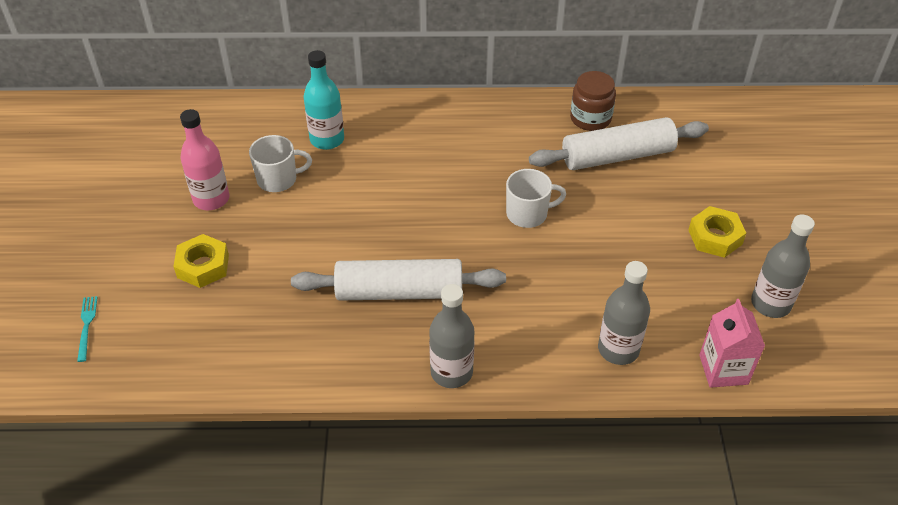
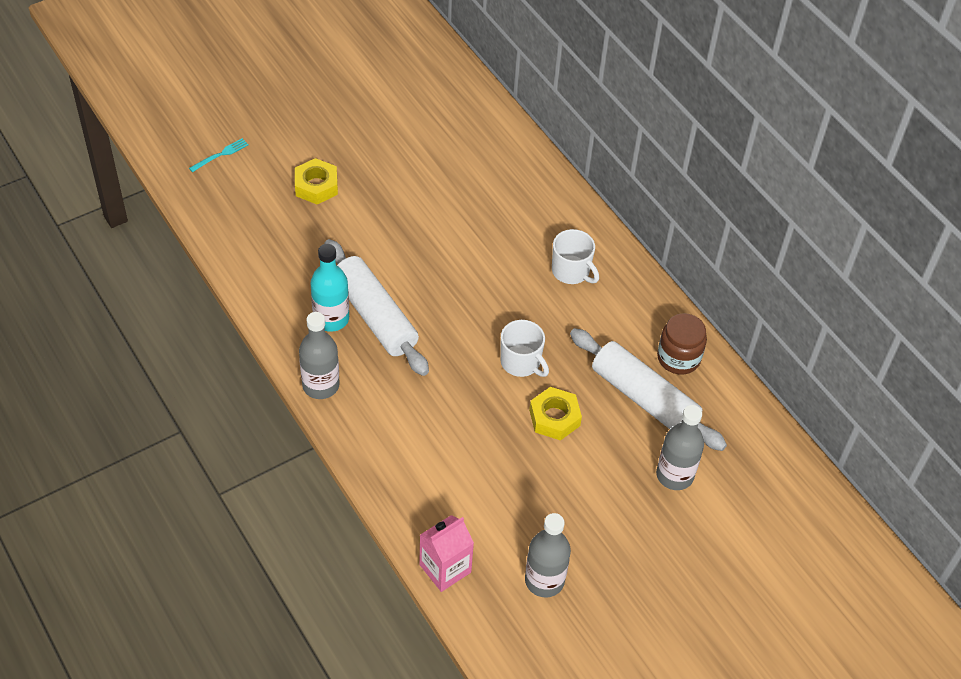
camera: 55 degrees right, 5 degrees up
(211, 199) = (383, 153): pink bottle -> none
(278, 179) = (434, 181): white mug -> white mug (571, 271)
(327, 139) = (502, 188): turquoise bottle -> turquoise bottle (331, 319)
(618, 349) = (416, 486): grey bottle -> grey bottle (674, 475)
(715, 237) = (596, 511): yellow nut -> yellow nut (554, 418)

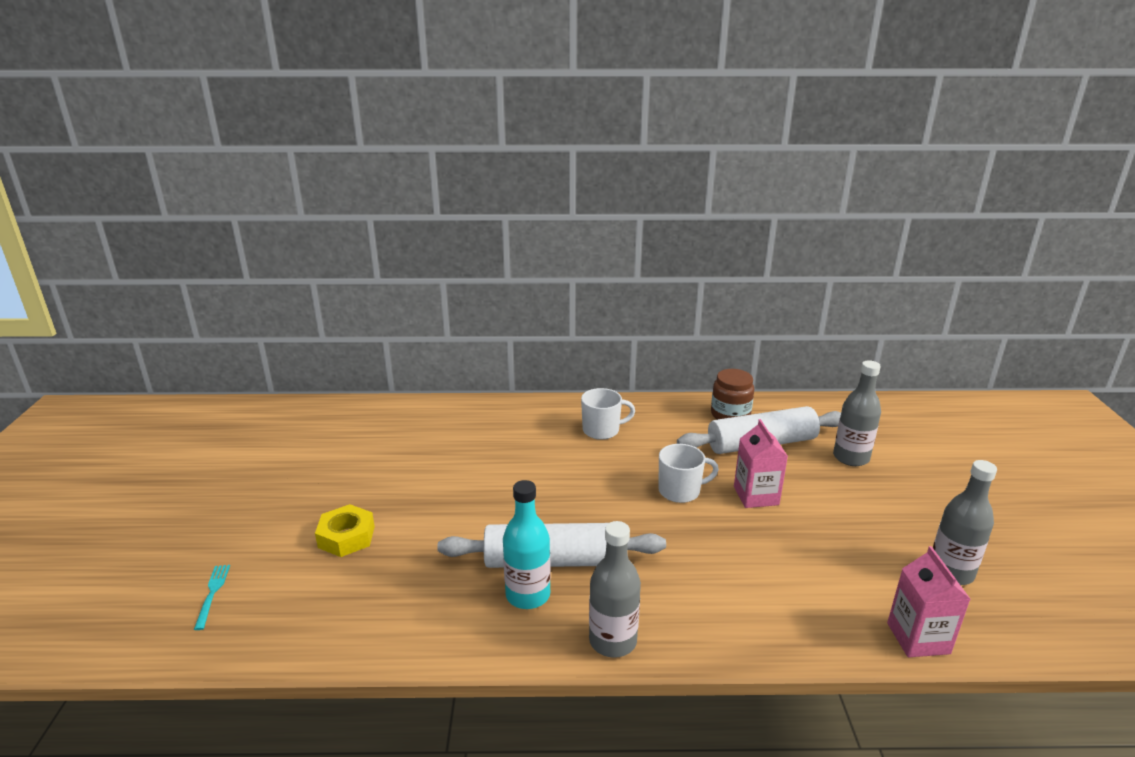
camera: 55 degrees left, 25 degrees down
(554, 418) = (756, 495): yellow nut -> pink carton

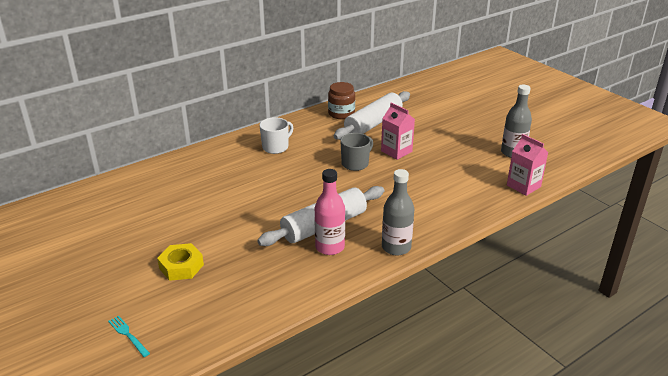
camera: 35 degrees left, 5 degrees up
(528, 595) = (330, 247): turquoise bottle -> pink bottle
(680, 491) = (355, 163): white mug -> grey mug
(851, 457) = (424, 115): grey bottle -> none

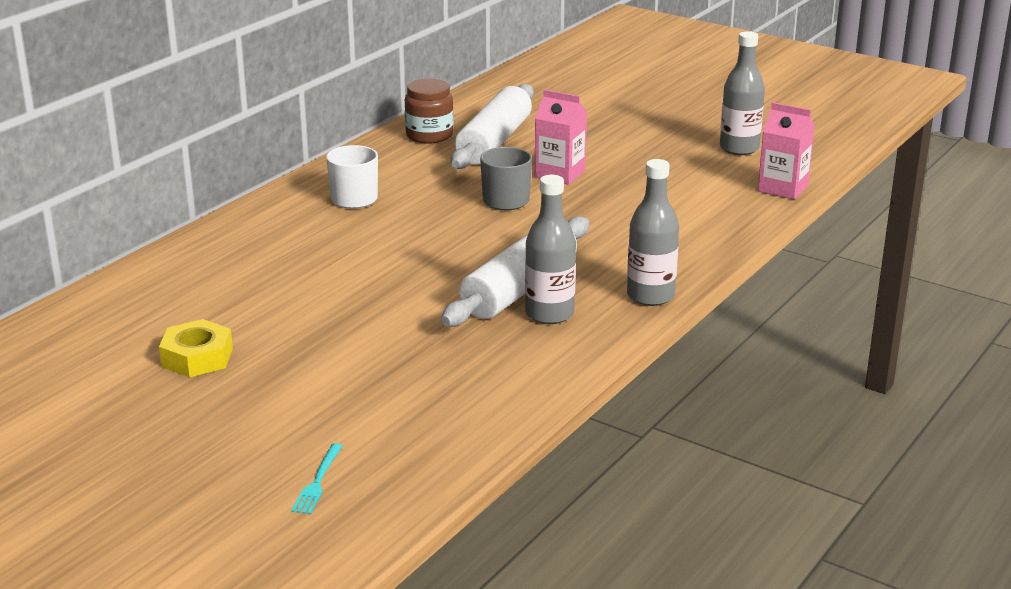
camera: 20 degrees left, 5 degrees down
(128, 335) = (317, 482): turquoise fork -> turquoise fork turned 105 degrees counterclockwise
(181, 266) = (330, 382): yellow nut -> yellow nut (197, 357)
(330, 247) = (549, 314): pink bottle -> grey bottle

